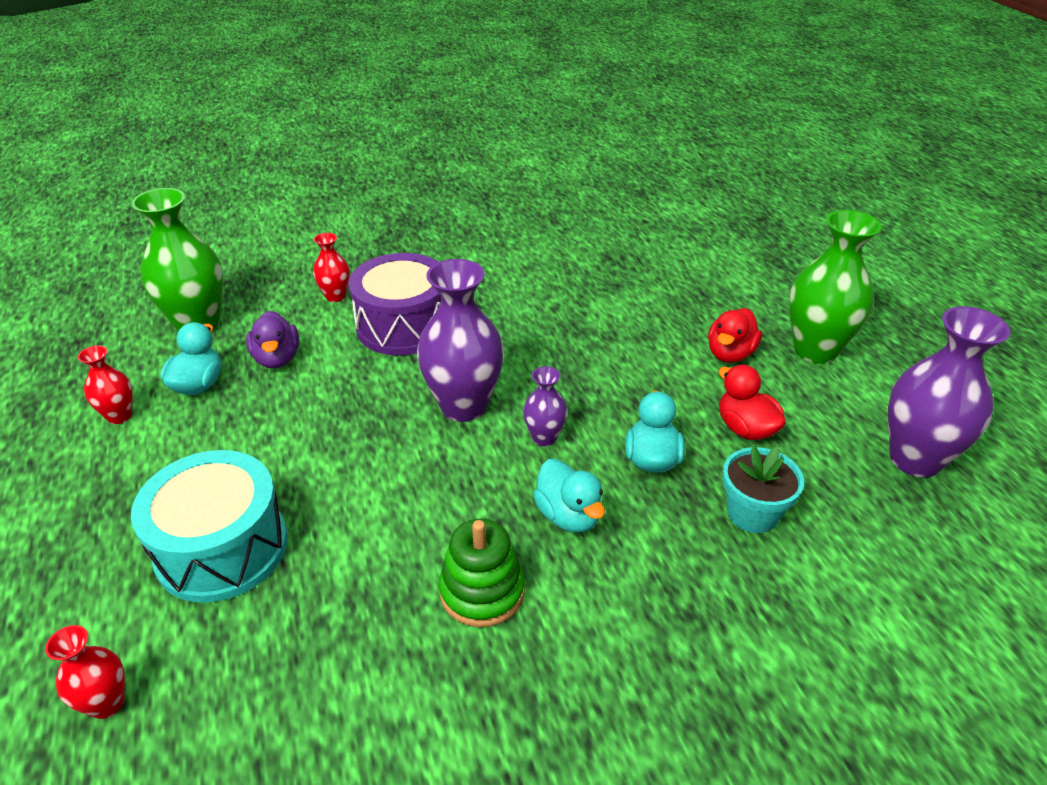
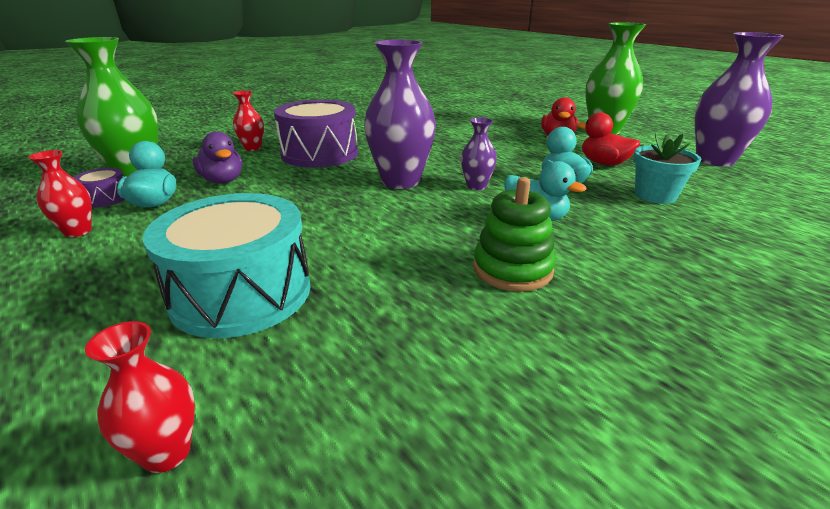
camera: 20 degrees left, 10 degrees down
(158, 364) = (106, 198): none -> purple drum

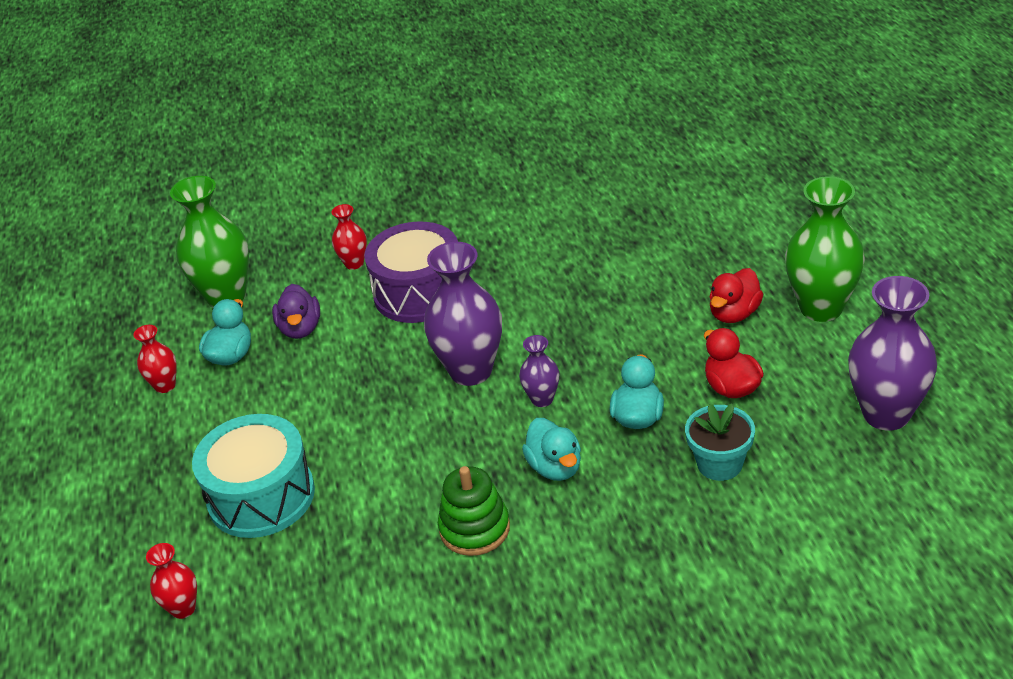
camera: 30 degrees right, 10 degrees up
(106, 198) = (193, 337): purple drum -> none

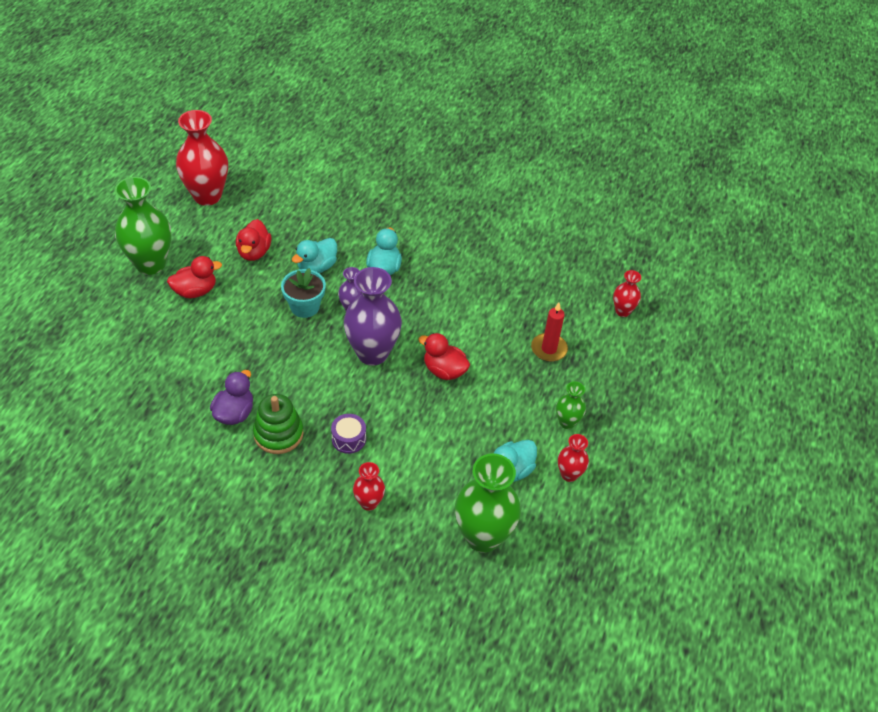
camera: 155 degrees left, 10 degrees up
(193, 430) = (567, 422): none -> green vase
(261, 496) = (549, 349): turquoise drum -> red candle
(300, 329) = (449, 463): purple duck -> purple duck (234, 413)
(373, 401) = (444, 370): none -> red duck
(419, 292) = (348, 439): purple drum -> purple drum, size x0.44
(474, 528) = (451, 263): green stacking toy -> green stacking toy (278, 434)
(719, 464) = (308, 221): turquoise flower pot -> turquoise flower pot (305, 307)
(886, 414) = (207, 196): purple vase -> red vase

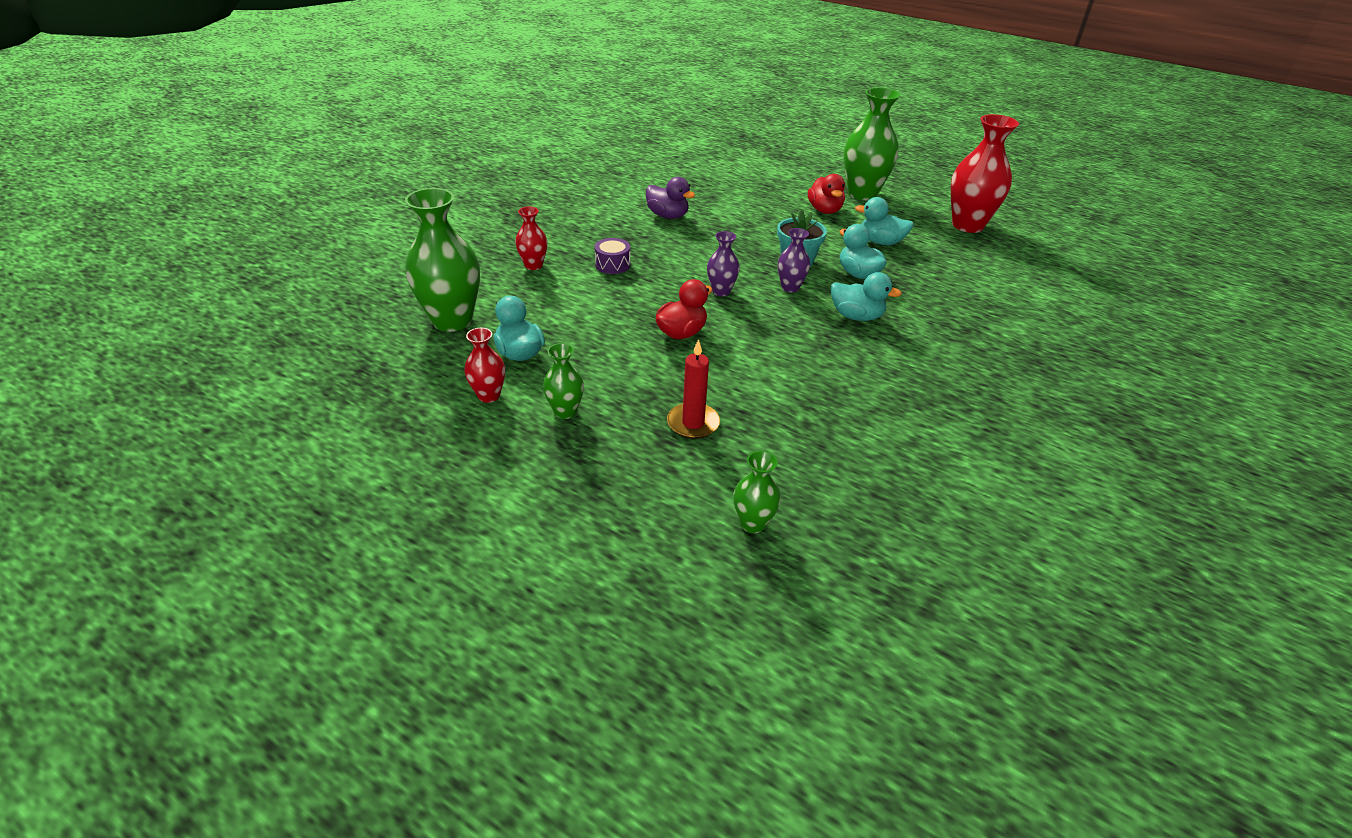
camera: 105 degrees right, 10 degrees down
(254, 252) = (880, 242): red duck -> turquoise duck
(278, 434) = (635, 232): green stacking toy -> none
(372, 353) = (721, 291): purple vase -> purple vase, size x0.50
(622, 311) = (753, 523): red vase -> green vase

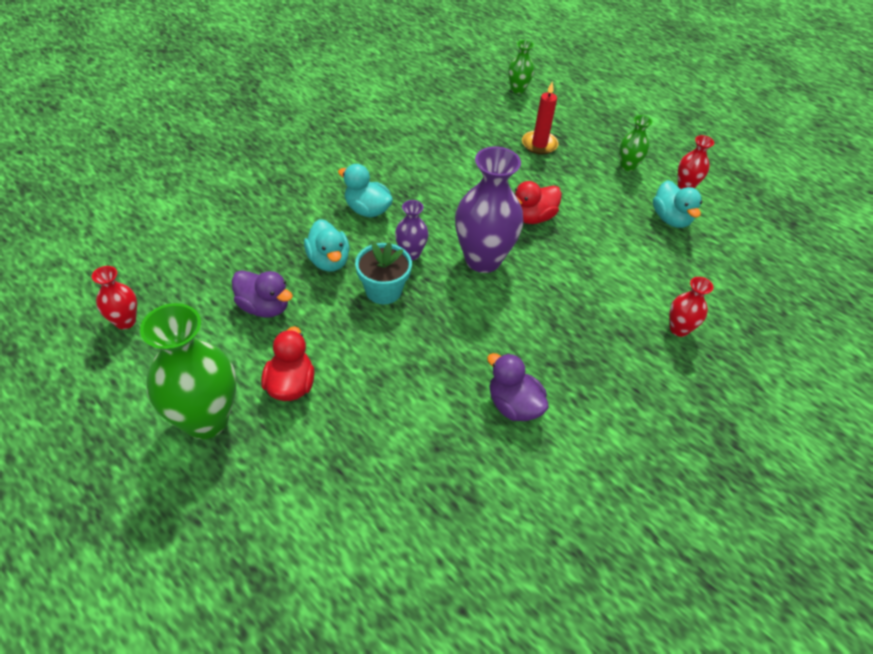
camera: 170 degrees left, 10 degrees up
(452, 320) = (739, 263): green vase -> none
(612, 264) = (591, 317): purple drum -> none
(721, 291) = (483, 259): purple vase -> purple vase, size x1.99
(880, 242) = (264, 307): turquoise duck -> purple duck
(967, 225) = (125, 321): red vase -> red vase, size x0.50

